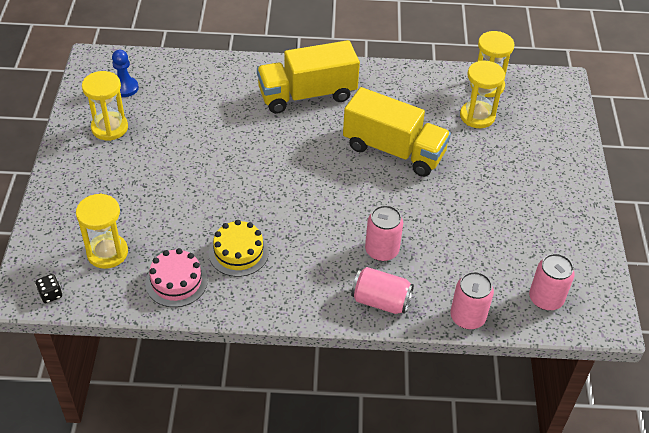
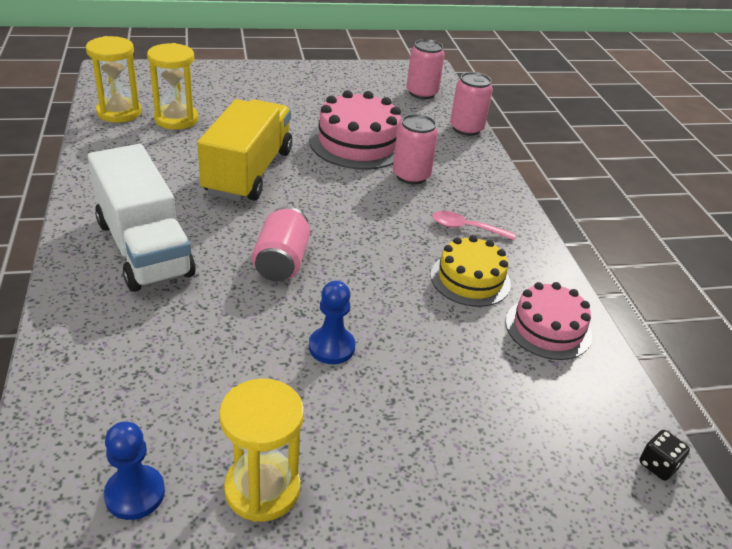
camera: 105 degrees left, 10 degrees down
(107, 253) = (545, 414): yellow hourglass -> none
(194, 167) = (331, 347): none -> blue pawn
(300, 268) = (466, 228): none -> pink spoon
(307, 95) = (144, 248): yellow truck -> white truck
(381, 301) = (478, 174): pink can -> pink can (281, 262)
(438, 225) = (358, 143): none -> pink cake

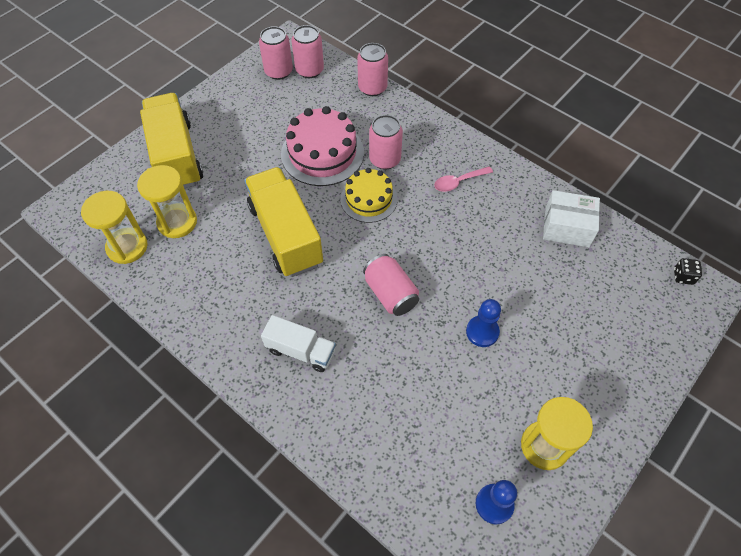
camera: 35 degrees left, 20 degrees up
(144, 248) = (301, 351): white truck -> white truck, size x0.56
(235, 86) = (176, 156): none -> yellow truck
(393, 82) = (278, 71): none -> pink can
(470, 279) = (499, 222): yellow cake -> yellow cake (369, 199)
(548, 328) = (567, 227): pink cake -> white box

